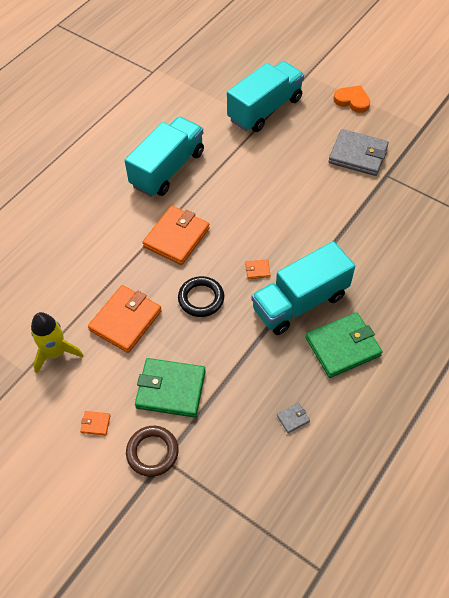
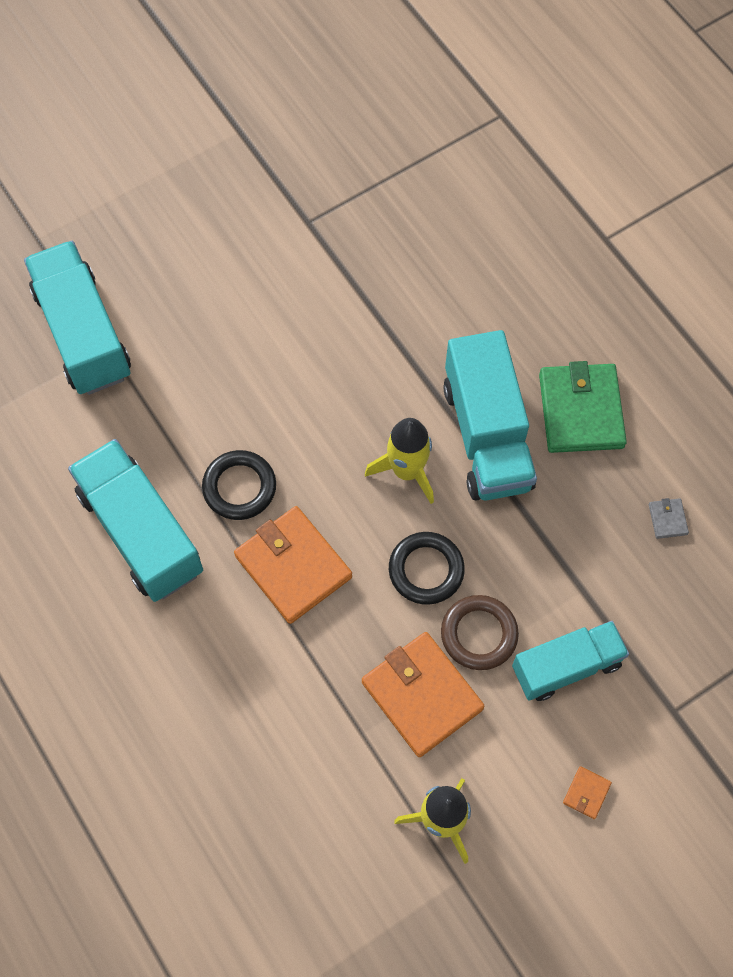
camera: 70 degrees left, 10 degrees up
(152, 452) = (658, 725): brown ring -> brown ring (479, 634)
(171, 389) = (566, 666): green wallet -> turquoise truck
(211, 199) = (239, 487): none -> black ring
(257, 270) = (407, 471): orange wallet -> yellow rocket
(352, 101) = (133, 200): orange heart -> none
(358, 155) = (250, 242): grey wallet -> none

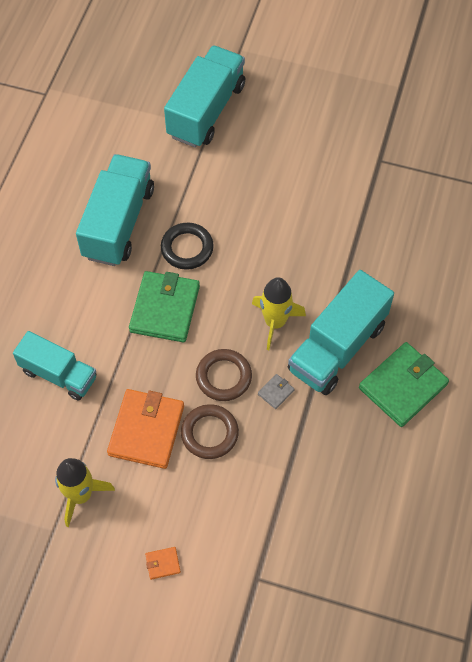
camera: 50 degrees right, 5 degrees down
(293, 566) = (165, 309): orange wallet -> green wallet
(426, 570) = (223, 377): black ring -> brown ring
(566, 666) = (232, 496): turquoise truck -> turquoise truck (59, 374)
(667, 519) = (378, 486): grey wallet -> grey wallet (276, 392)

